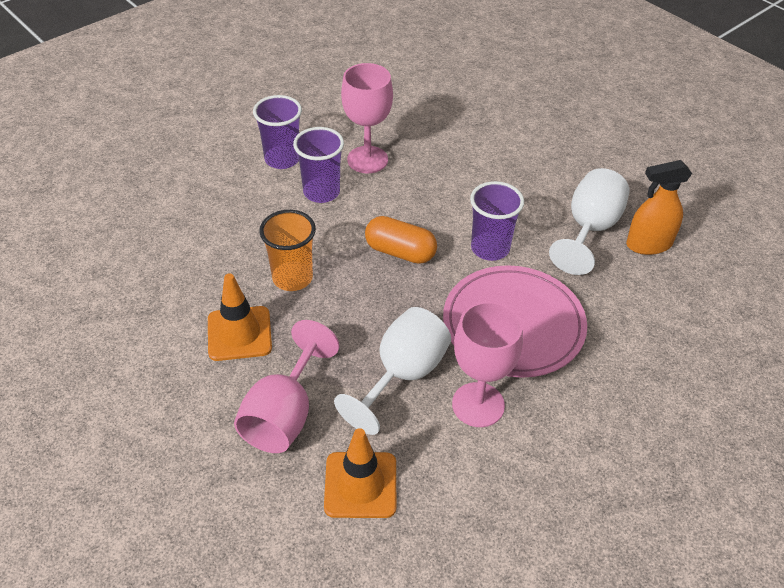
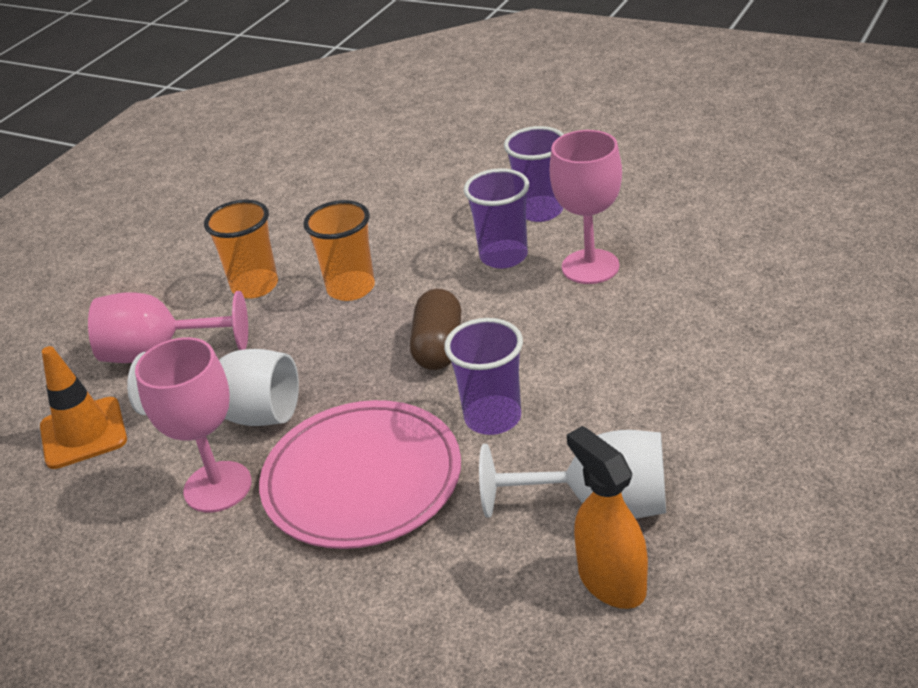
camera: 75 degrees right, 10 degrees down
(239, 333) = (255, 286): orange traffic cone -> orange cup
(400, 252) = (439, 347): orange capsule -> brown capsule

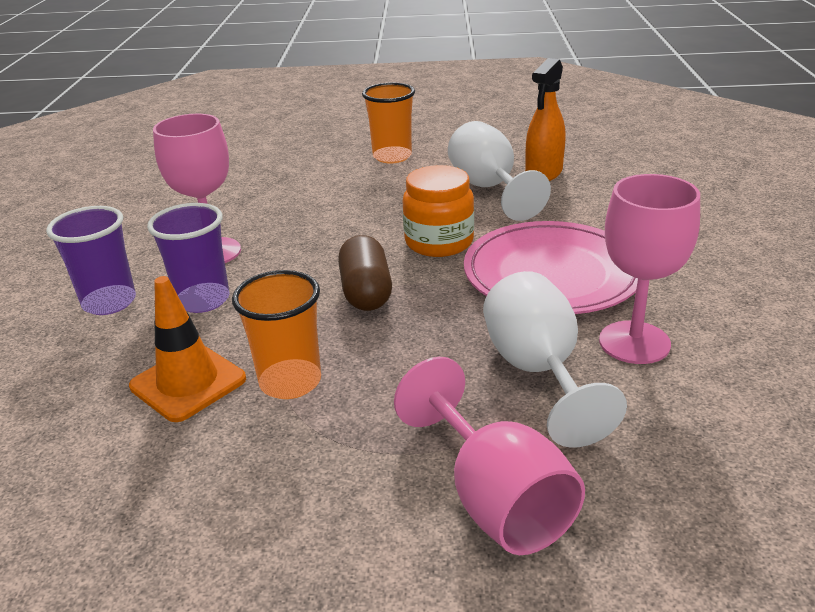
camera: 120 degrees left, 5 degrees down
(83, 433) = (675, 487): orange traffic cone -> orange traffic cone (188, 383)
(255, 286) = (313, 472): orange cup -> orange cup (392, 156)
(439, 347) = (366, 292): brown capsule -> brown capsule turned 75 degrees counterclockwise
(493, 418) = (439, 242): purple cup -> orange jar

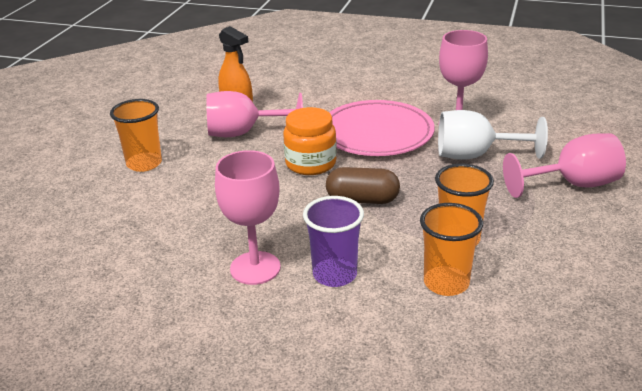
camera: 75 degrees left, 0 degrees up
(109, 302) = (310, 329): purple cup -> none
(188, 383) = (446, 283): orange traffic cone -> orange cup
(489, 188) = (243, 133): white goblet -> pink goblet

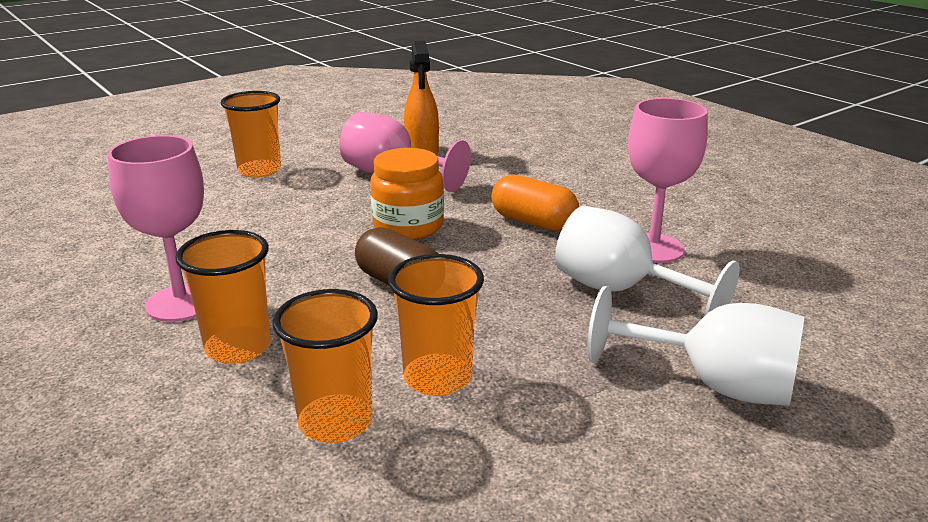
camera: 35 degrees right, 5 degrees down
(335, 274) = (238, 347): purple cup -> orange cup
(376, 133) = (533, 222): pink plate -> orange capsule
(572, 184) = (714, 384): pink goblet -> white goblet

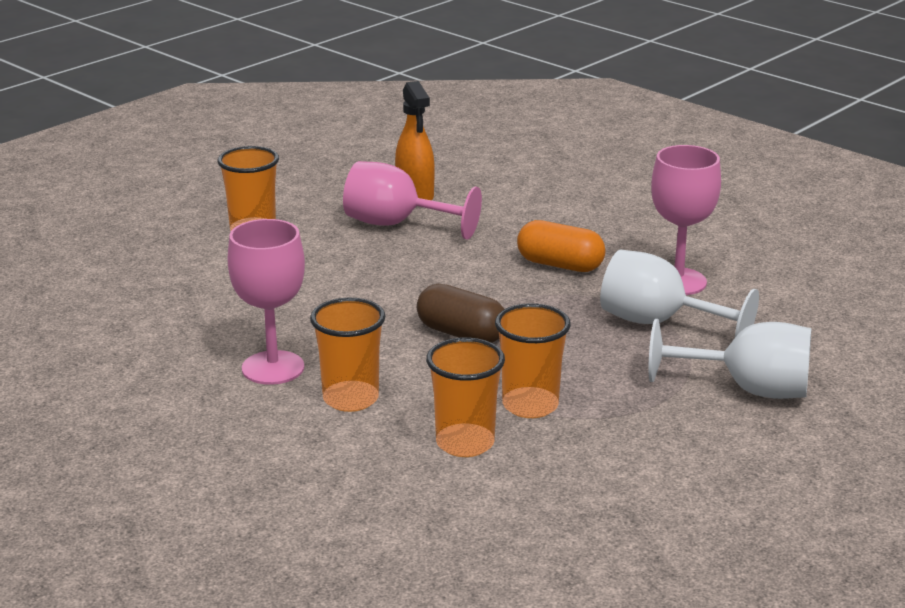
camera: 10 degrees left, 0 degrees up
(408, 226) = (441, 279): orange jar -> none

